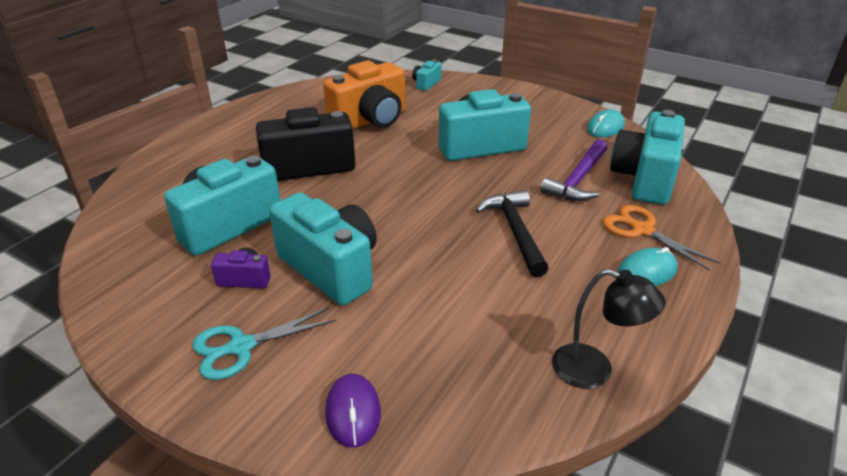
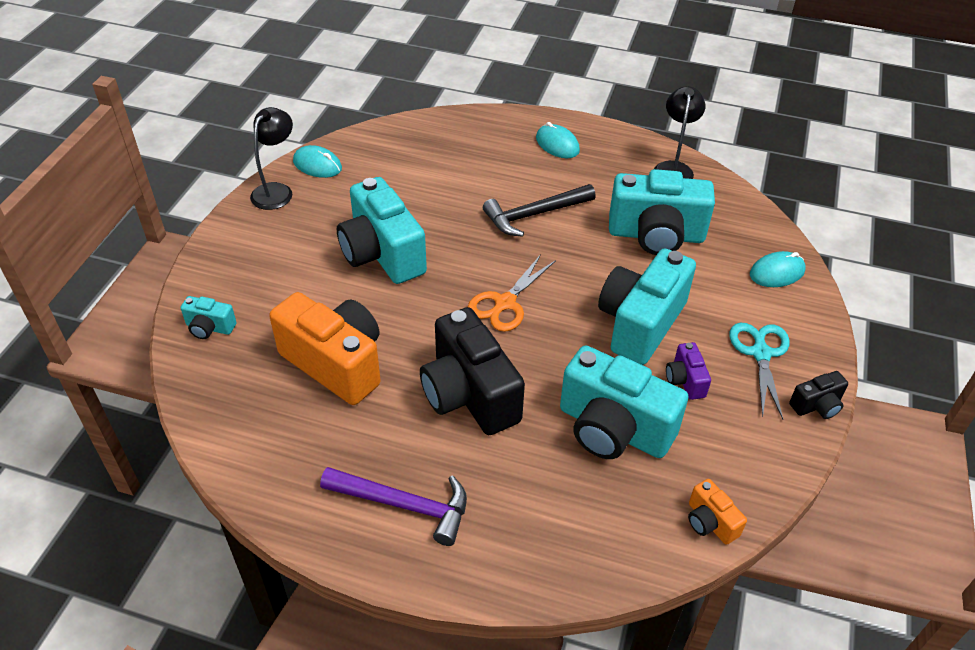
camera: 105 degrees left, 10 degrees up
(104, 253) = (710, 522): none -> orange camera
(145, 368) = (817, 405): none -> black camera
(240, 347) = (760, 353): turquoise scissors -> turquoise scissors turned 135 degrees counterclockwise
(353, 412) = (777, 272): purple mouse -> turquoise mouse
(570, 109) = (276, 191): none -> black lamp
(578, 180) = (433, 181): purple hammer -> purple hammer (404, 505)
(642, 230) = (502, 145): orange scissors -> orange scissors (504, 303)
(644, 178) = (418, 142): turquoise camera -> turquoise camera (656, 235)

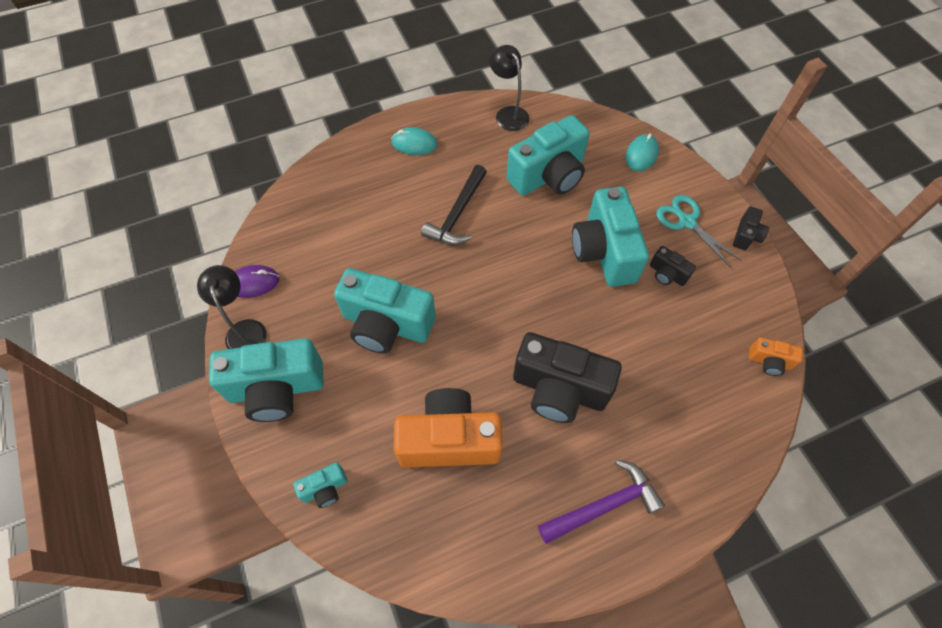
camera: 40 degrees left, 15 degrees up
(317, 165) = (253, 283): turquoise mouse -> purple mouse
(504, 303) = (509, 301): orange scissors -> none
(613, 429) = (663, 342): turquoise camera -> turquoise camera (277, 389)
(685, 380) = (667, 274): purple camera -> black camera

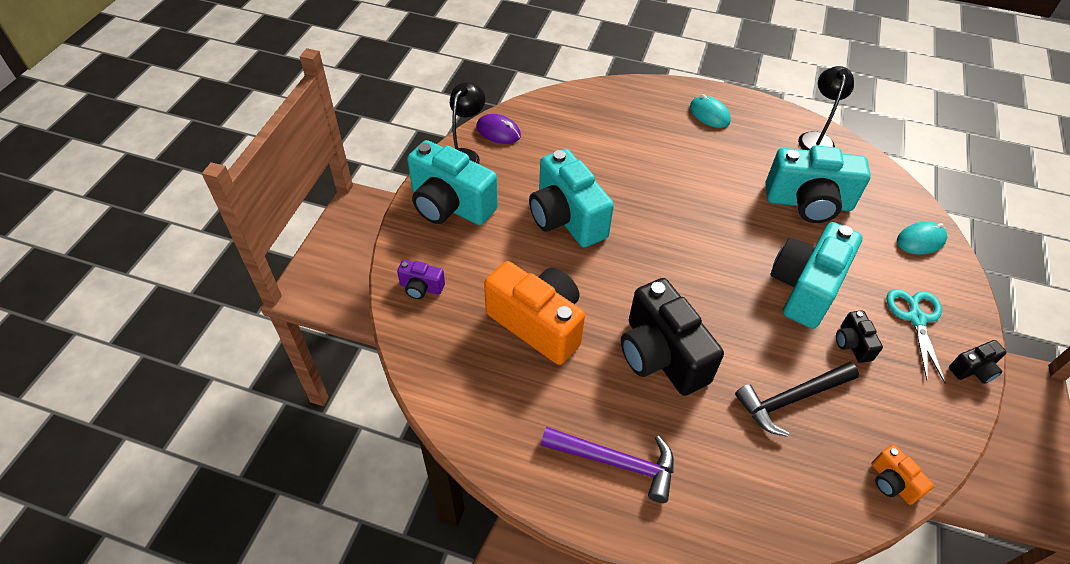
camera: 40 degrees right, 10 degrees down
(325, 489) = (421, 287): turquoise camera -> purple camera
(457, 214) = (697, 182): black hammer -> black hammer (791, 399)

